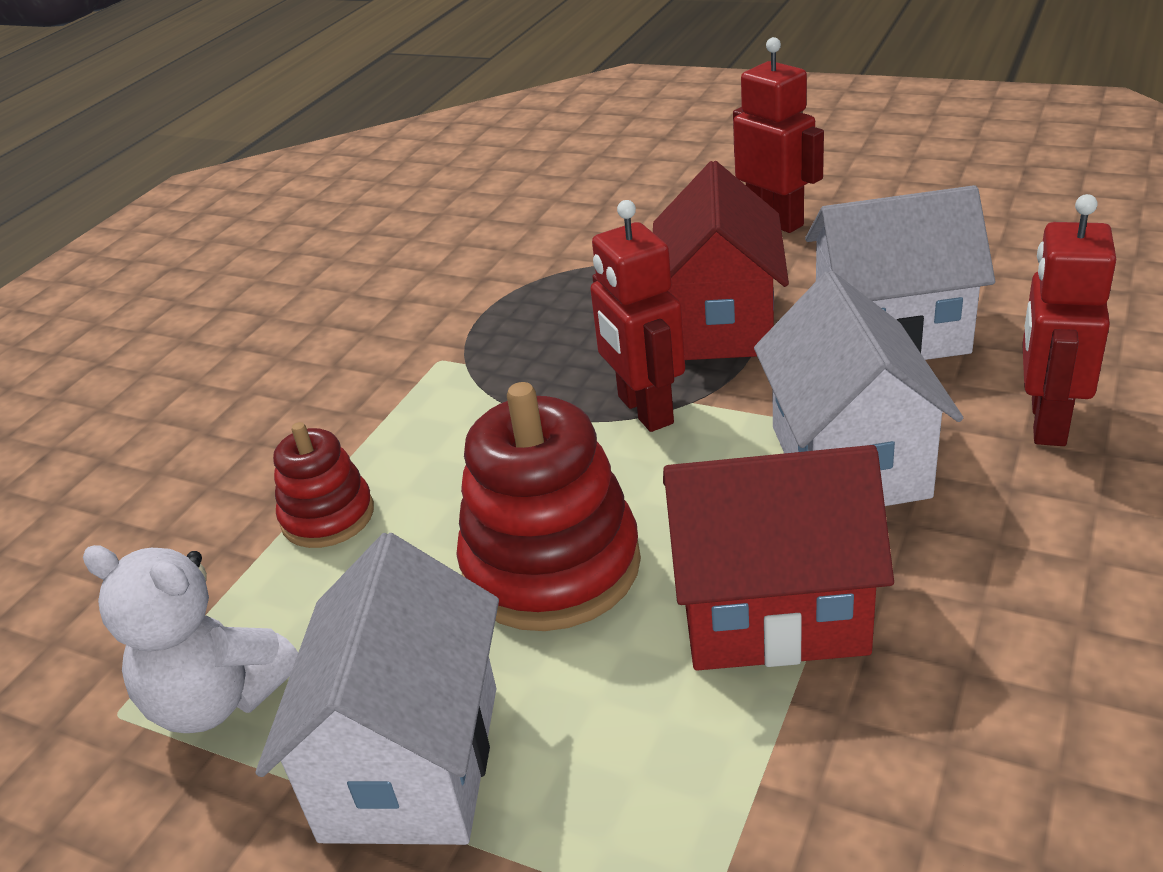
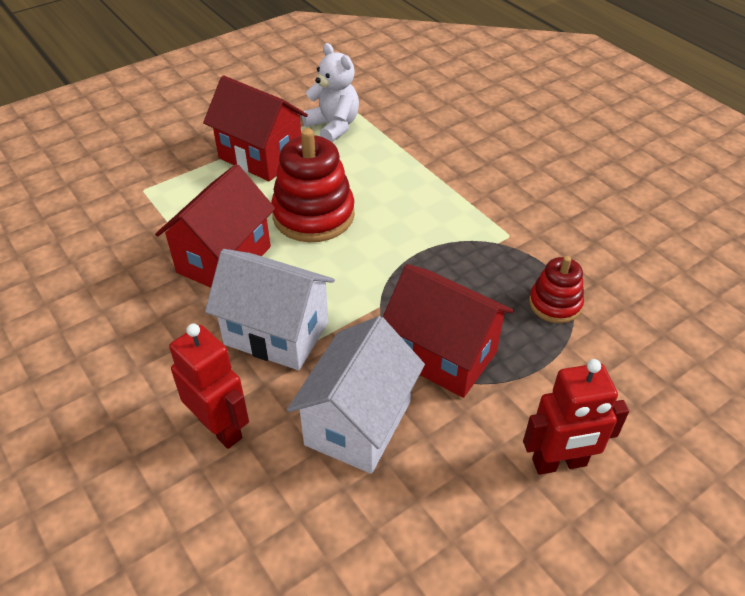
camera: 115 degrees right, 10 degrees up
(218, 699) = (333, 126): white teddy bear -> white teddy bear turned 90 degrees clockwise
(328, 516) = (409, 169): red stacking toy -> red stacking toy (555, 304)
(411, 762) = (260, 156): white house -> red house
(644, 410) = (389, 286): red robot -> none

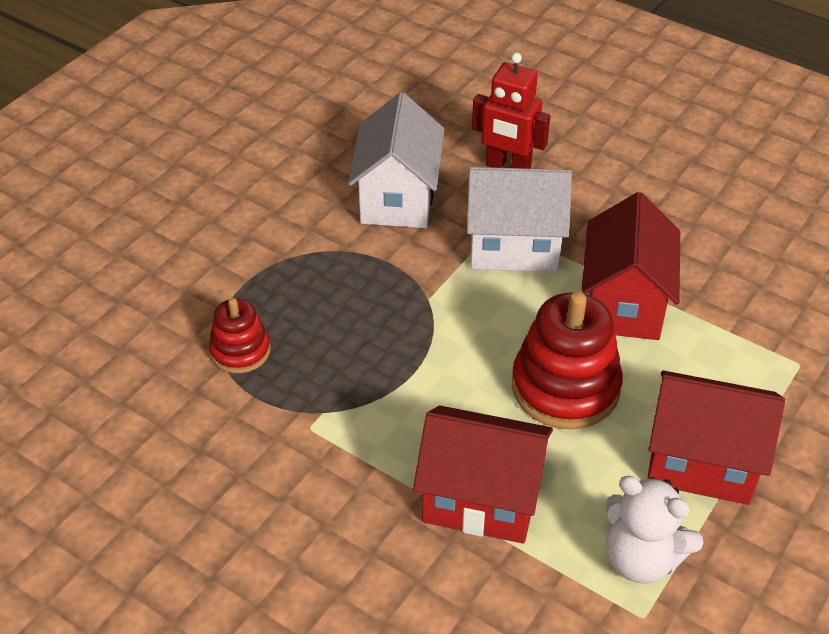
camera: 160 degrees right, 0 degrees up
(442, 355) = (345, 268): red house -> red house (481, 499)
(559, 463) = (220, 212): red robot -> none

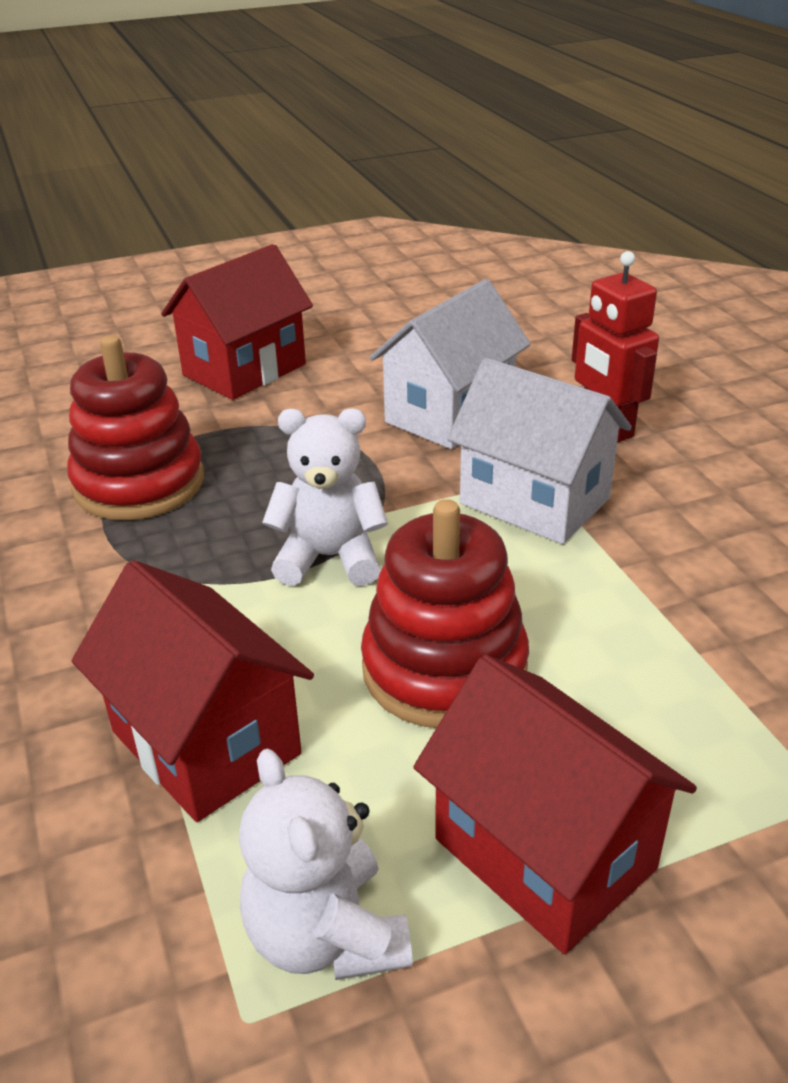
camera: 35 degrees right, 10 degrees down
(240, 351) = (139, 483): red stacking toy -> red stacking toy, size x1.75
(429, 346) = (329, 557): none -> white teddy bear
(624, 303) = (619, 611): red house -> red house (244, 370)

